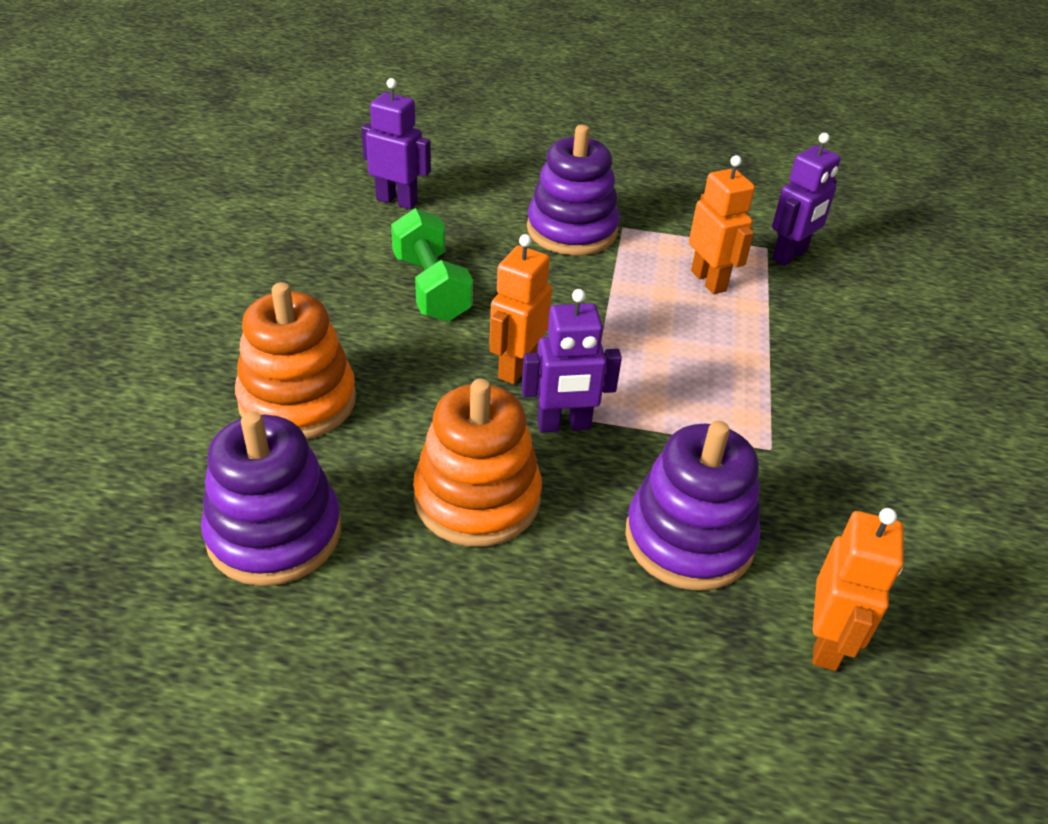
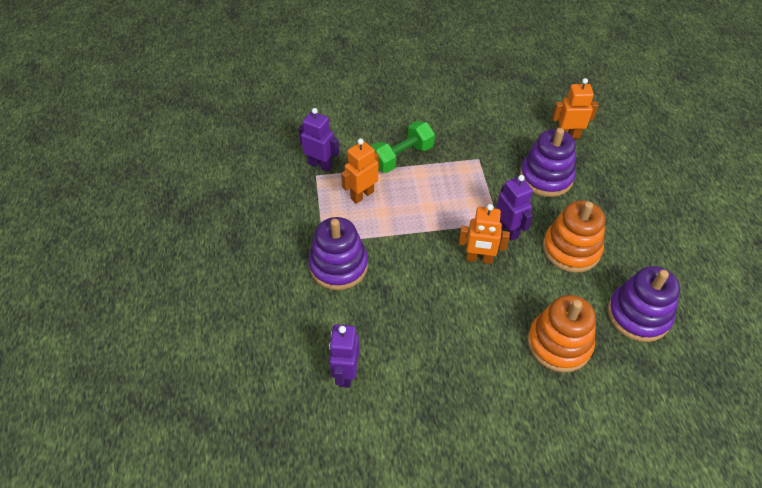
camera: 105 degrees left, 10 degrees up
(431, 288) = (433, 318): green dumbbell -> green dumbbell (401, 157)

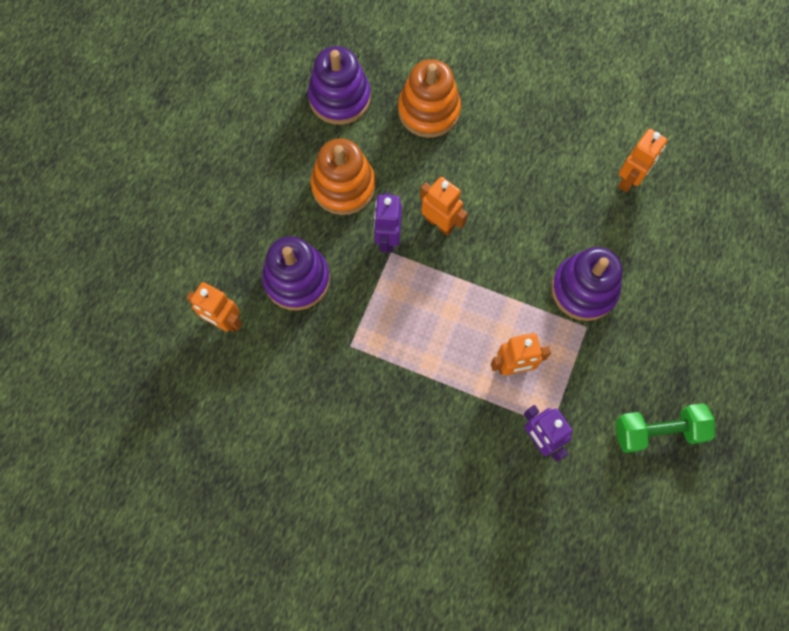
camera: 150 degrees left, 20 degrees up
(346, 373) = (629, 179): purple robot -> orange robot
(401, 157) = (437, 397): green dumbbell -> green dumbbell (658, 431)

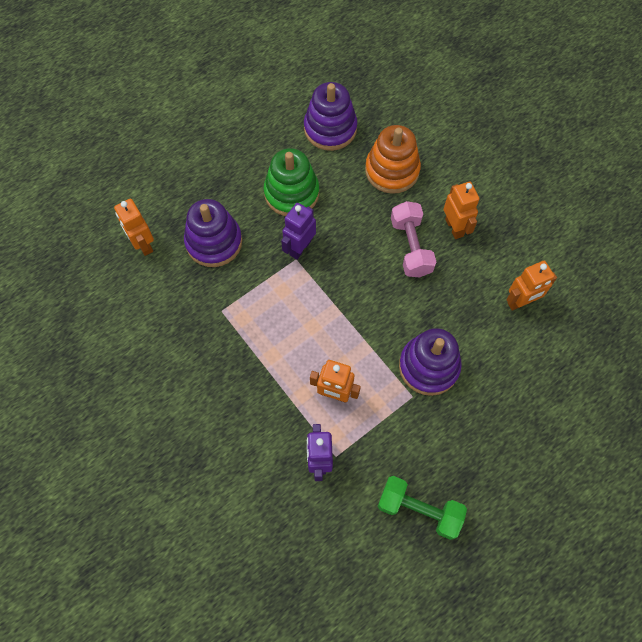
camera: 30 degrees right, 5 degrees down
(343, 186) = (291, 193): orange stacking toy -> green stacking toy
(439, 223) = (346, 257): orange robot -> orange robot (454, 227)
(495, 179) = (411, 247): none -> pink dumbbell

